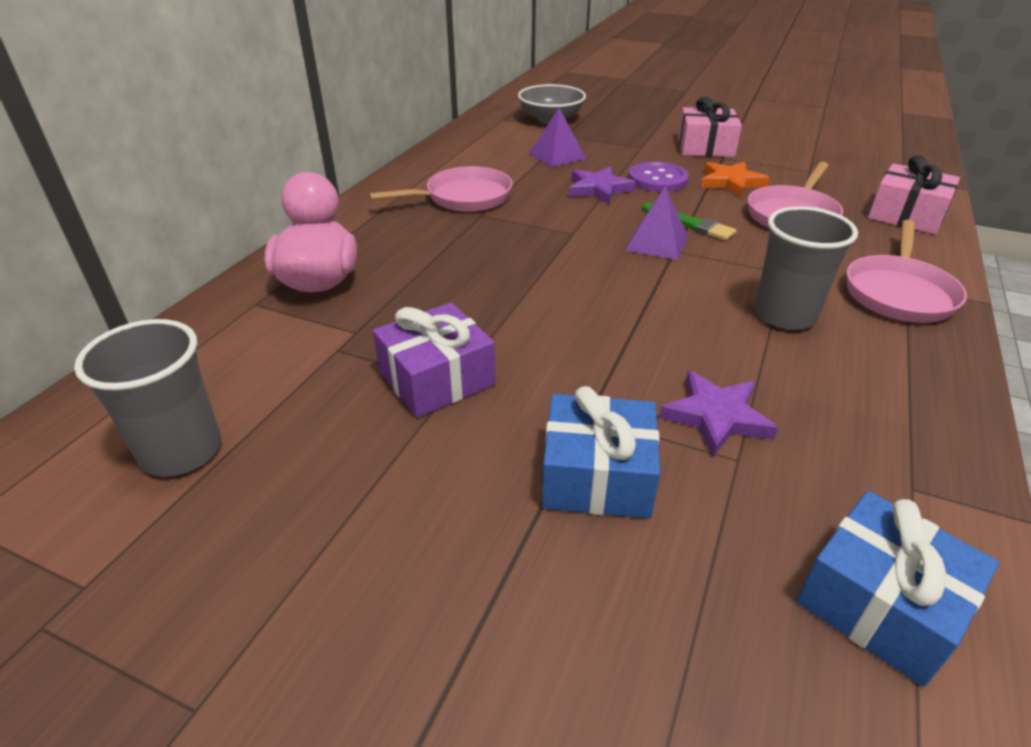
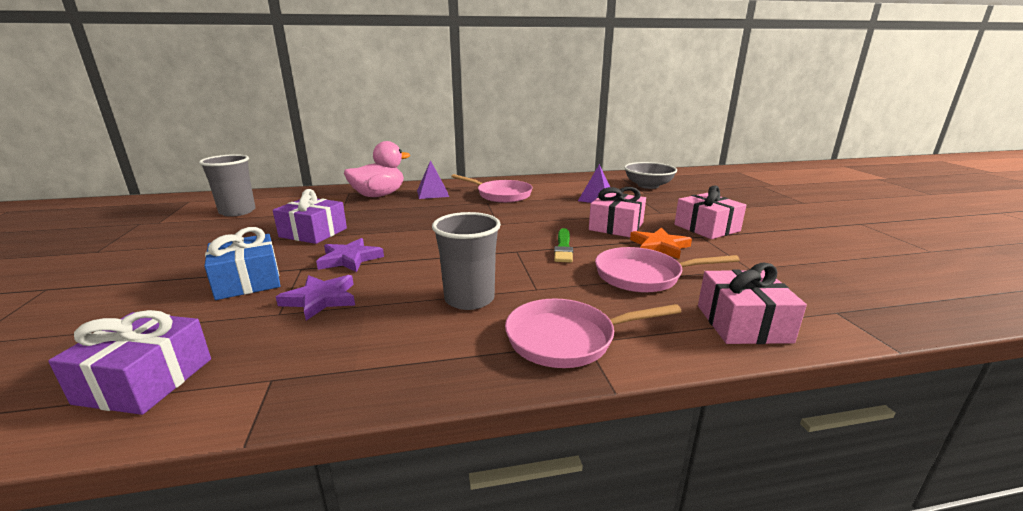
camera: 55 degrees right, 15 degrees down
(598, 189) = (569, 216): purple star -> purple star (349, 259)
(656, 243) = (519, 244): purple pyramid -> purple pyramid (432, 193)
(657, 179) = (616, 226): purple button -> pink gift
(880, 604) = (145, 380): blue gift -> purple gift

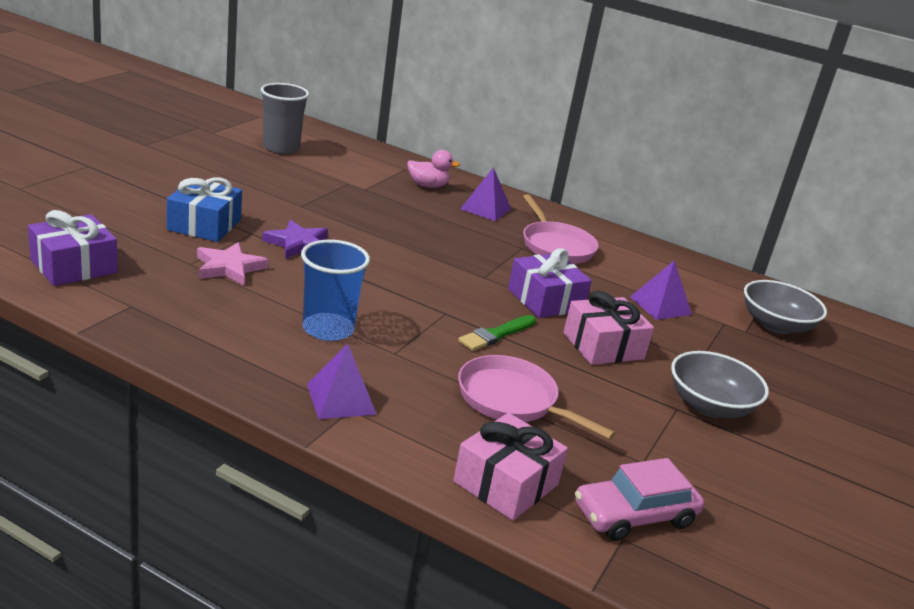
camera: 35 degrees right, 5 degrees up
(313, 232) = (308, 202): purple gift -> purple gift (545, 300)
(321, 299) = (229, 268): purple star -> pink star
(379, 195) = (428, 186): pink duck -> pink duck, size x0.59
(469, 299) = (328, 329): grey cup -> blue cup
(567, 339) = (341, 399): pink pan -> purple pyramid
(659, 246) = (599, 389): orange star -> none
(706, 228) = (710, 406): pink gift -> grey bowl
(810, 296) = (634, 515): none -> pink car

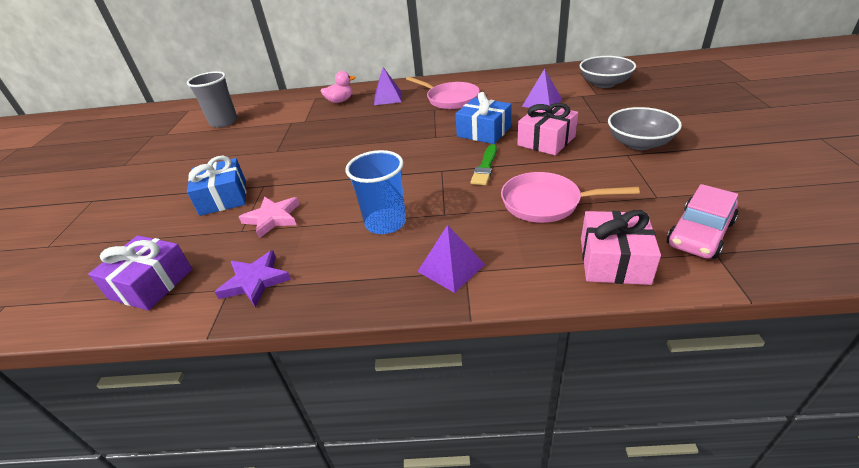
camera: 20 degrees left, 10 degrees up
(298, 244) = (301, 176): purple star -> purple star (255, 281)
(545, 300) = (484, 132): purple gift -> blue gift

